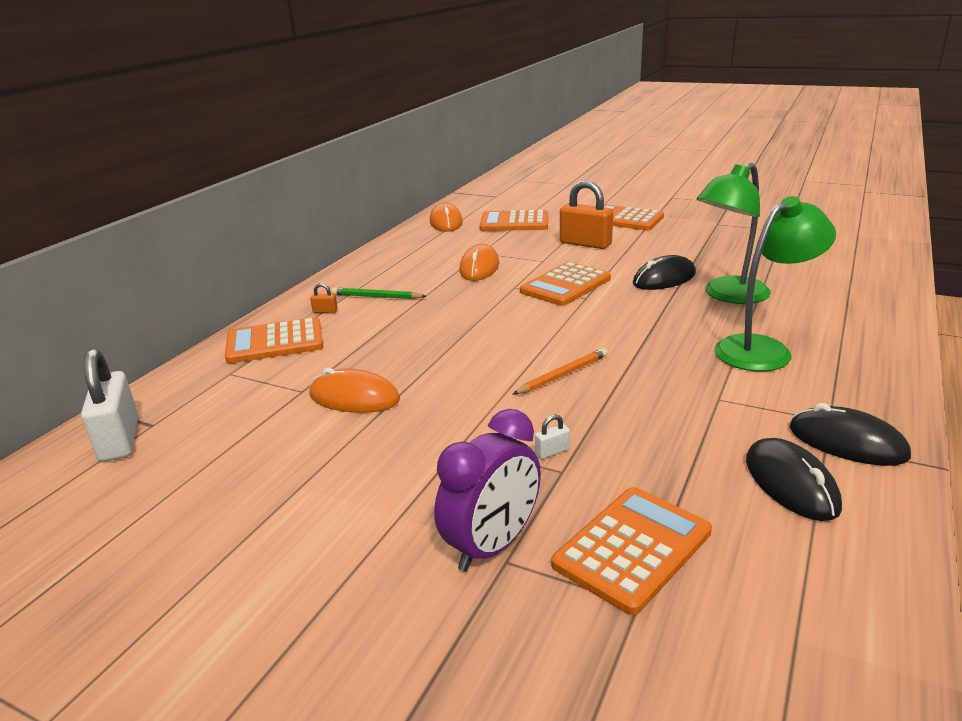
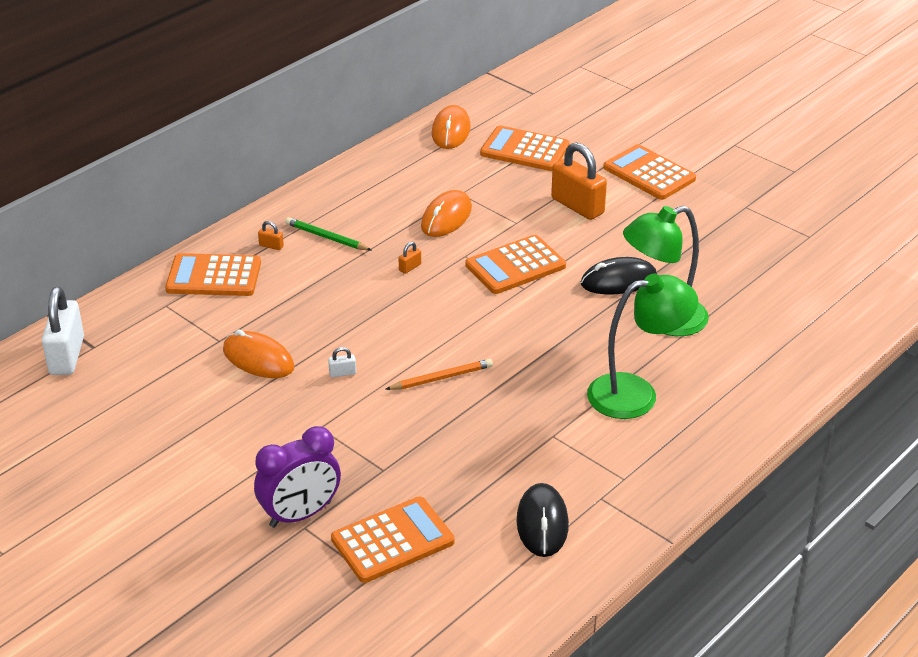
camera: 15 degrees right, 10 degrees up
(469, 302) = (410, 267): none -> orange padlock
(552, 451) = (386, 451): white padlock -> white padlock (342, 373)
(847, 442) = (617, 501): black mouse -> none

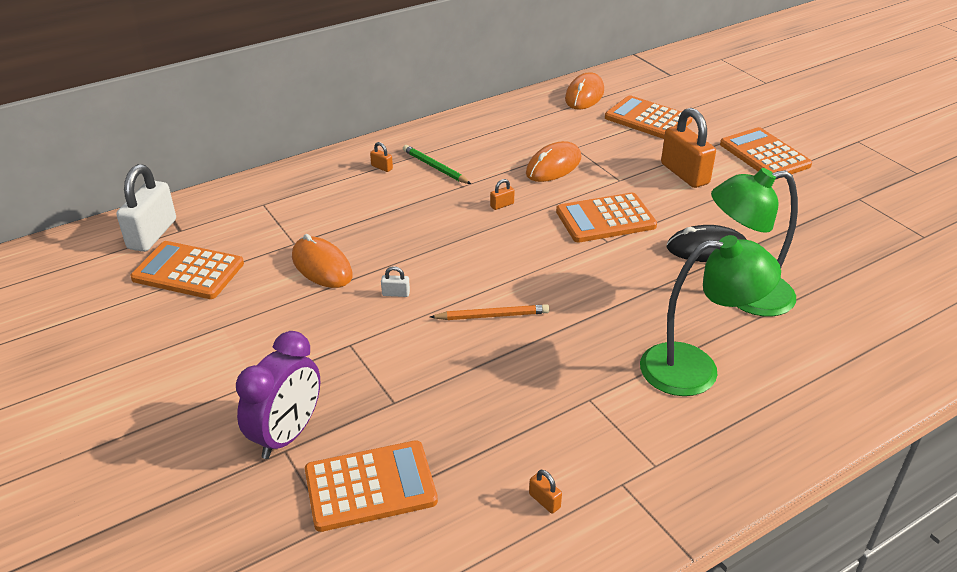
camera: 15 degrees right, 0 degrees up
(214, 276) = (318, 186): orange calculator -> orange calculator (188, 271)
(300, 514) = (287, 435): purple clock -> purple clock turned 45 degrees counterclockwise
(542, 523) = (544, 501): black mouse -> orange padlock

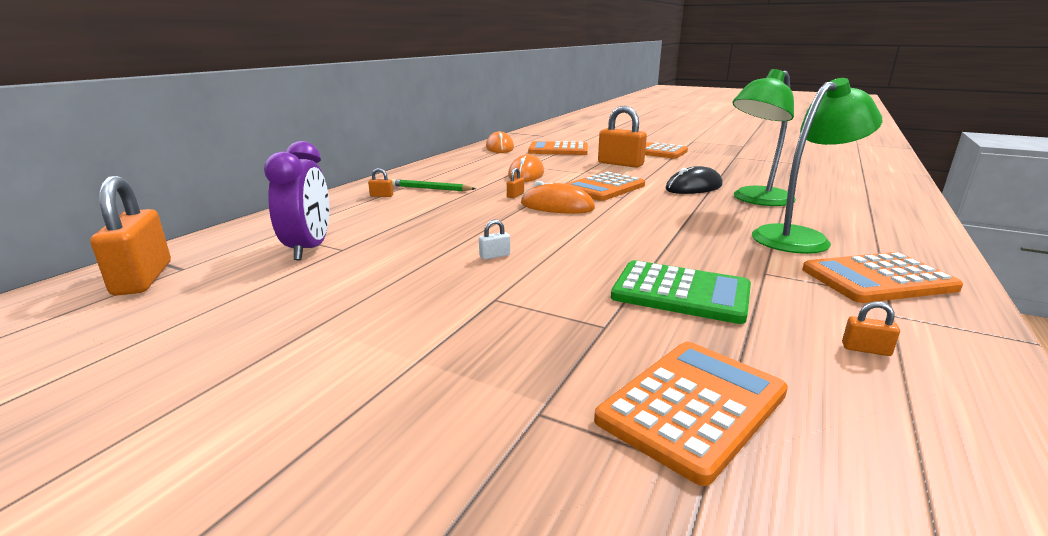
camera: 30 degrees left, 15 degrees down
(152, 234) = (143, 278): white padlock -> orange padlock
(188, 271) = (223, 294): orange calculator -> orange calculator (878, 279)
(287, 435) = (522, 395): purple clock -> purple clock (309, 249)
(322, 266) = (393, 256): orange mouse -> orange mouse (557, 206)
(487, 393) = (681, 293): none -> green calculator
(492, 315) = (603, 248): orange pencil -> none

